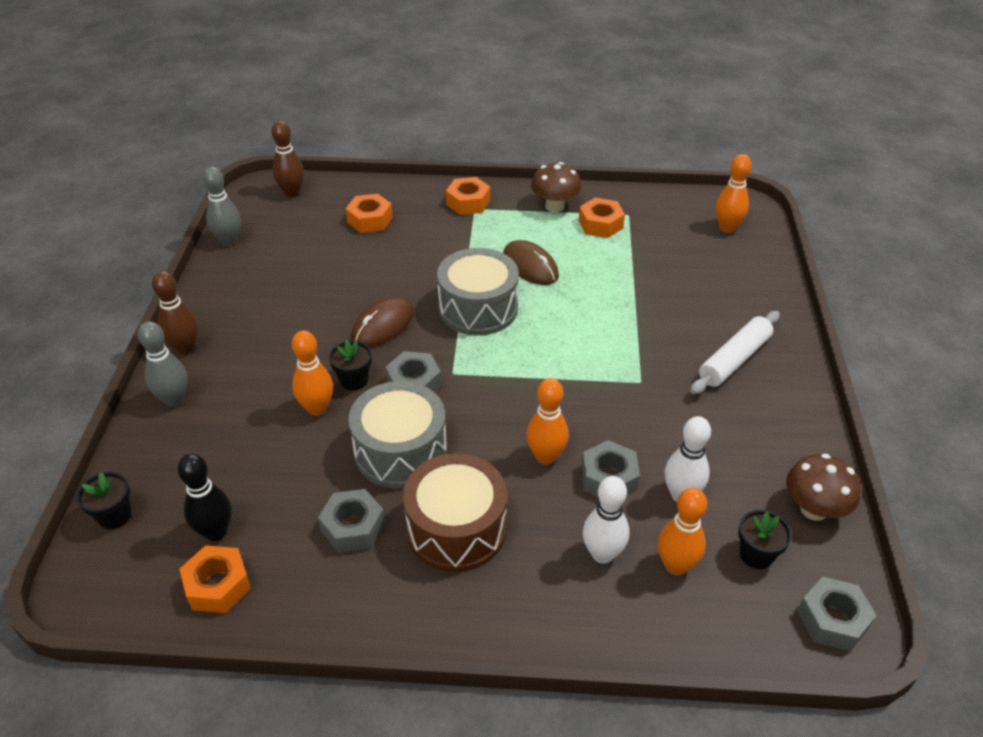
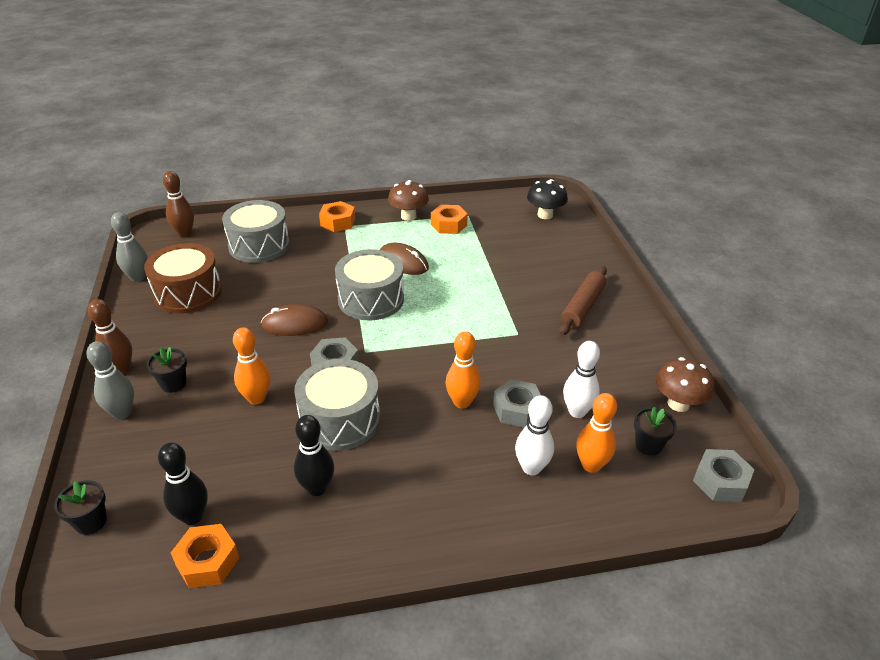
camera: 15 degrees left, 5 degrees down
(353, 527) = (317, 488): grey nut -> black bowling pin
(354, 380) = (282, 371): black flower pot -> black flower pot (173, 384)
(370, 220) = (259, 245): orange nut -> grey drum
(383, 325) = (295, 324): brown mouse -> brown mouse turned 60 degrees clockwise
(456, 528) = (406, 472): brown drum -> brown drum (188, 293)
(727, 228) = (545, 215): orange bowling pin -> black mushroom
(734, 360) = (582, 307): white rolling pin -> brown rolling pin

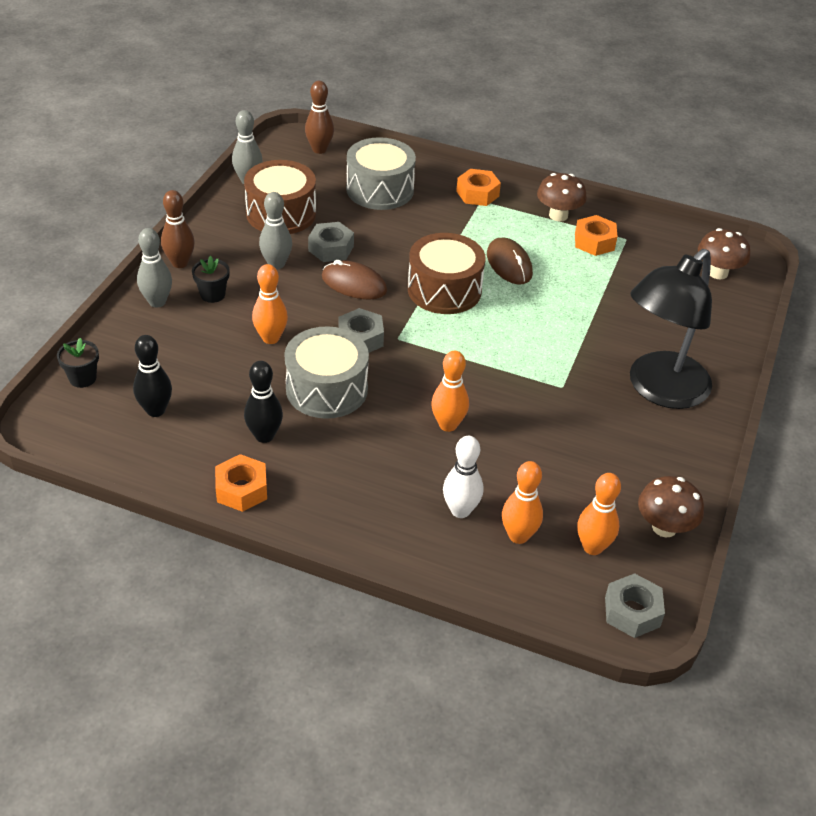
camera: 30 degrees right, 5 degrees up
(207, 561) = (144, 449): orange nut -> orange nut (241, 489)
(214, 335) = (276, 264): none -> grey bowling pin
(371, 299) = (444, 290): grey drum -> brown drum
(517, 409) = (494, 455): grey nut -> grey nut (331, 248)
(545, 215) = (717, 273): black mushroom -> brown mushroom
(577, 411) = (551, 485): white bowling pin -> none
(582, 307) = (659, 390): brown rolling pin -> black lamp
(648, 445) = (592, 547): black flower pot -> orange bowling pin

